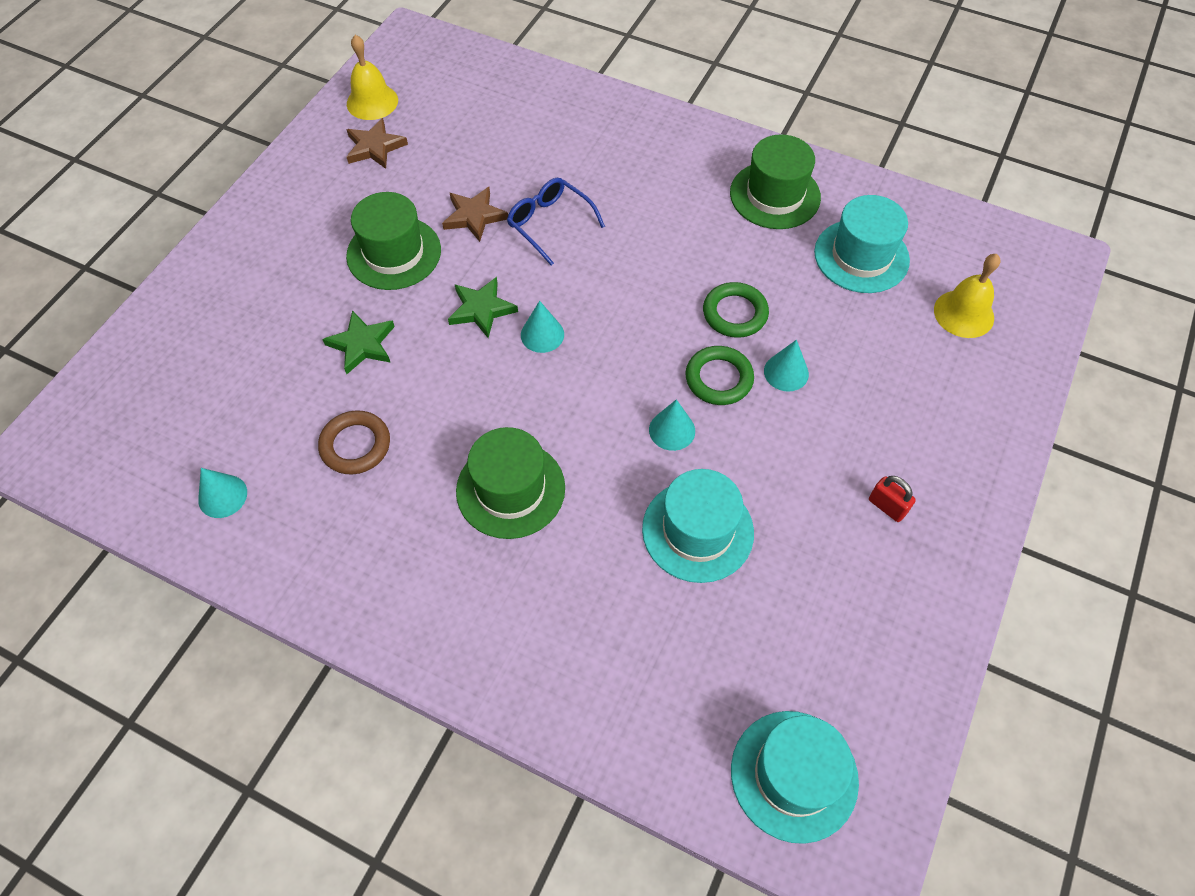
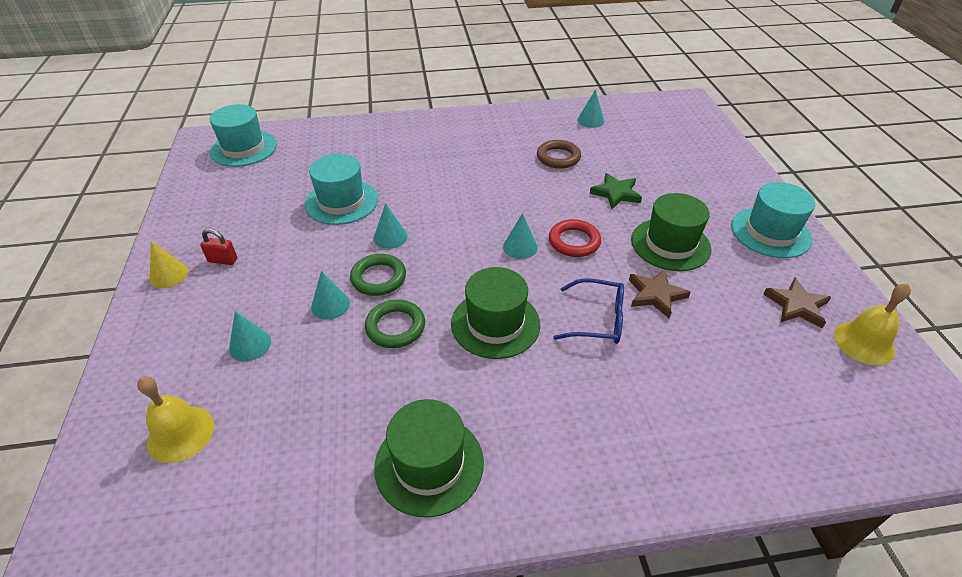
camera: 145 degrees right, 15 degrees down
(481, 309) = (574, 241): green star -> red ring
(510, 489) = (460, 175): green hat -> green hat (495, 323)
(861, 256) = (305, 441): turquoise hat -> turquoise hat (770, 232)
(883, 369) = (250, 345): none -> turquoise cone
(957, 518) = (169, 275): none -> yellow cone

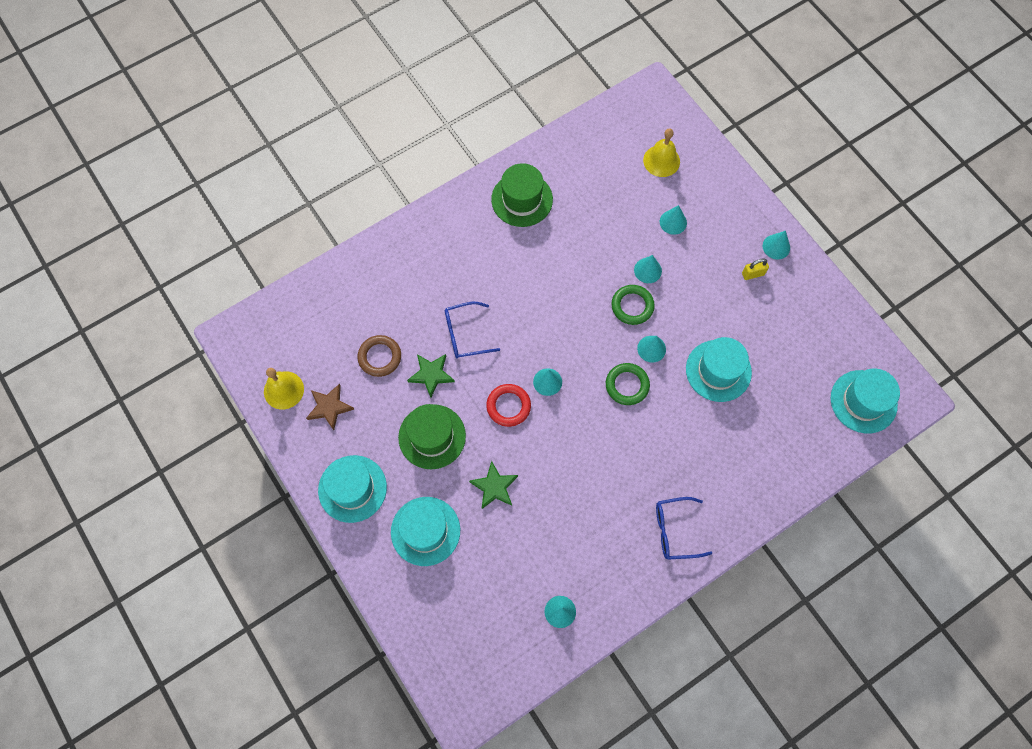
camera: 155 degrees right, 25 degrees up
(169, 275) = (776, 246): yellow cone -> turquoise cone
(223, 260) = (753, 274): red padlock -> yellow padlock
(395, 327) = (594, 272): green ring -> green ring (627, 385)
(470, 131) = (675, 531): none -> blue glasses
(495, 323) = (531, 302): green hat -> none
(558, 157) = (566, 522): brown ring -> brown ring (380, 357)
(655, 295) = (431, 375): brown star -> green star
(695, 186) = (425, 531): none -> turquoise hat

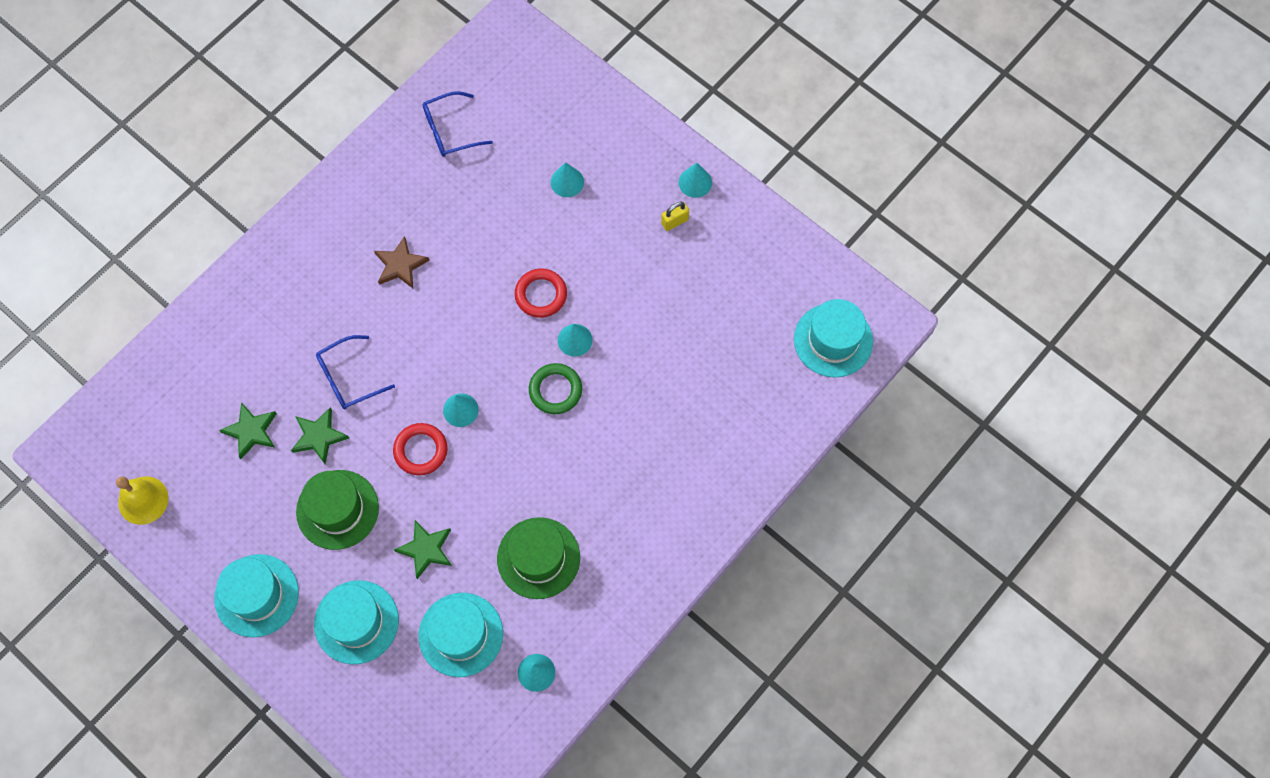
camera: 15 degrees left, 0 degrees up
(329, 407) = (204, 506): brown star -> brown star (400, 265)
(380, 357) = (251, 431): brown ring -> green star
(522, 199) = (379, 198): green hat -> green hat (538, 558)
(632, 306) = (541, 295): green ring -> red ring
(647, 270) = (550, 247): turquoise cone -> none
(661, 161) = (537, 110): yellow bell -> none
(675, 531) = (648, 545): blue glasses -> blue glasses (450, 131)
(718, 370) = (658, 346): turquoise hat -> turquoise hat (461, 634)

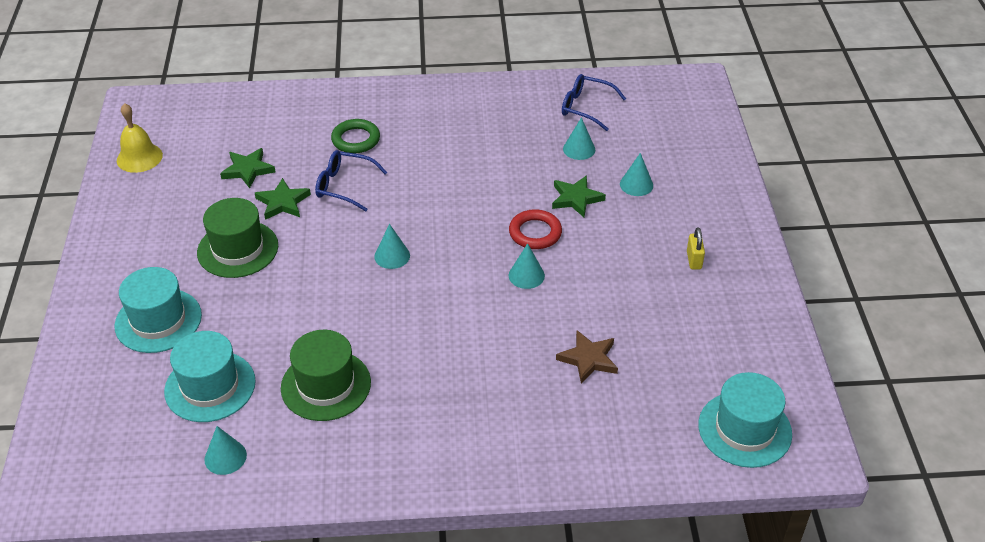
camera: 45 degrees right, 25 degrees down
(256, 595) = (125, 255): turquoise hat -> none
(400, 265) = (459, 152): brown star -> brown star (588, 359)
(421, 450) = (334, 258): red ring -> none
(426, 549) = (259, 316): green star -> green star (576, 198)
(555, 390) = (473, 294): green ring -> green ring (356, 139)
(674, 221) = (694, 260): yellow padlock -> yellow padlock turned 75 degrees clockwise
(695, 182) = (740, 248): turquoise cone -> turquoise cone (579, 149)

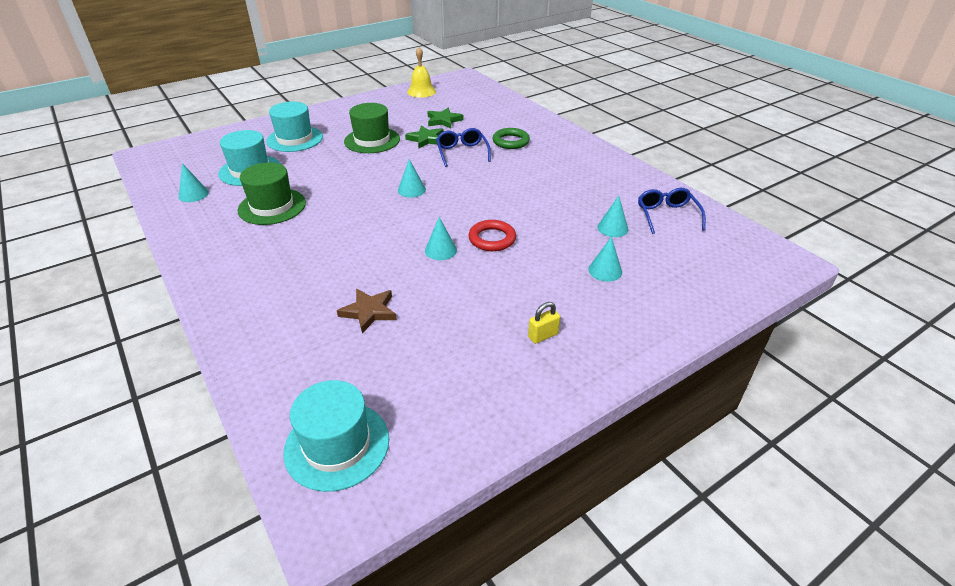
camera: 60 degrees right, 5 degrees down
(576, 198) = (552, 245): green star -> none

